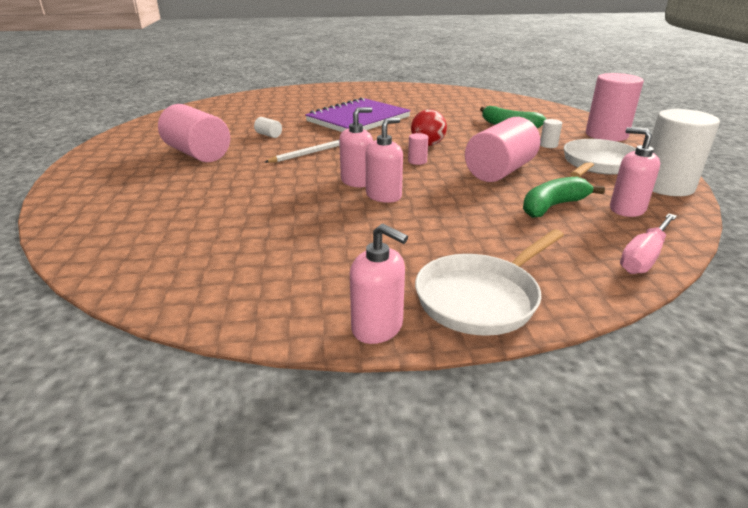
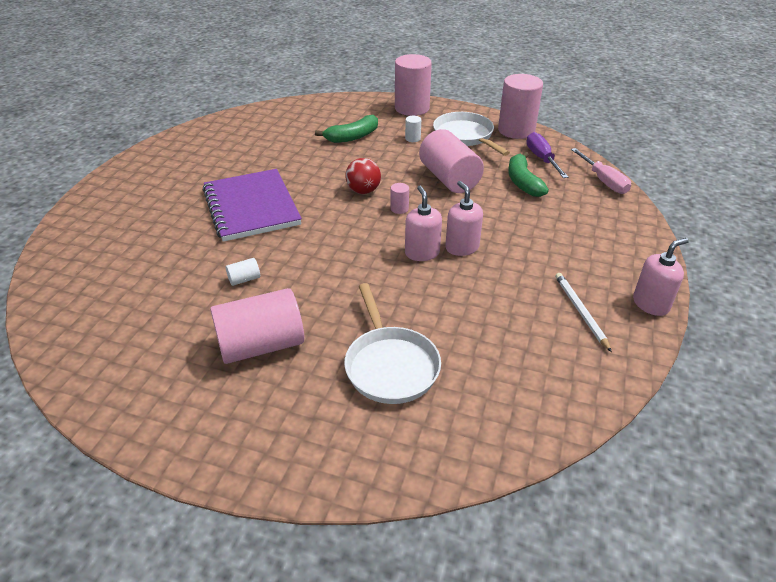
camera: 65 degrees left, 10 degrees up
(309, 153) = (329, 264): white pencil -> white pencil (580, 311)
(481, 298) = (629, 254): white pan -> white pan (390, 365)
(626, 209) = (541, 158): pink soap dispenser -> purple screwdriver
(666, 186) = (516, 130): white cylinder -> pink cylinder

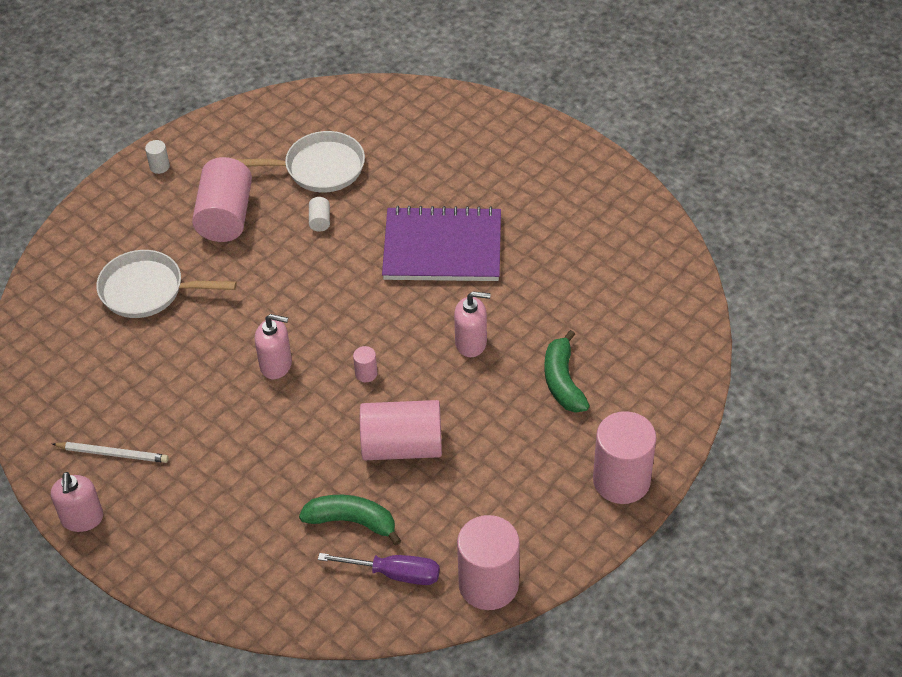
camera: 115 degrees right, 10 degrees up
(363, 191) = (422, 352): red ball -> none
(412, 138) = (525, 446): white cylinder -> white cylinder (159, 166)
(462, 247) = (264, 402): pink soap dispenser -> pink soap dispenser (471, 343)
(465, 136) = (502, 511): white pan -> white pan (319, 168)
(604, 181) = (302, 615): pink screwdriver -> none

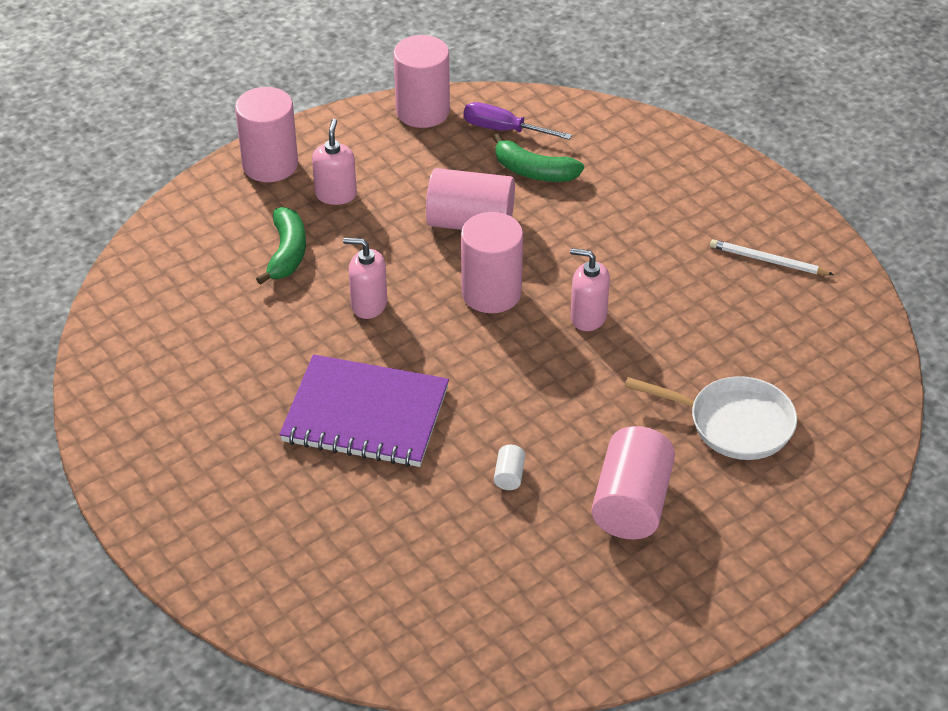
camera: 170 degrees left, 5 degrees down
(82, 519) = (795, 211): pink soap dispenser -> pink soap dispenser (336, 194)
(159, 166) = (719, 596): white cylinder -> none
(319, 168) = (496, 552): white pan -> none
(366, 373) = (491, 293): pink cylinder -> pink cylinder, size x2.43

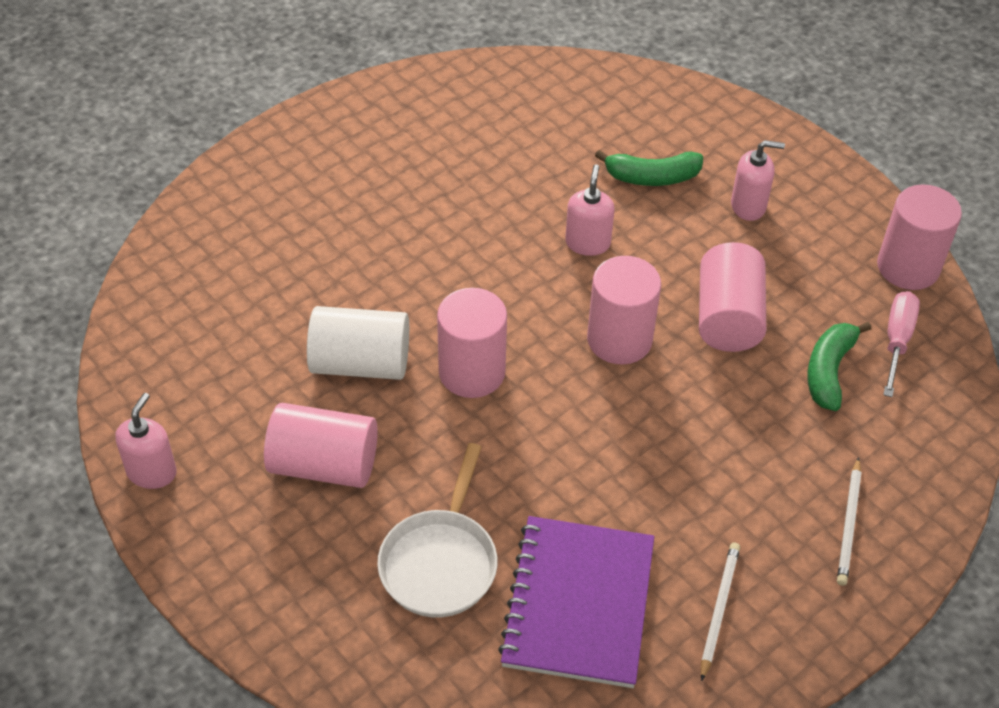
camera: 85 degrees right, 5 degrees up
(270, 165) = (783, 153): pink cylinder -> pink cylinder (472, 372)
(365, 415) = (436, 251): purple notebook -> purple notebook (578, 603)
(502, 129) = (897, 340): purple screwdriver -> pink screwdriver
(509, 476) = (360, 363): white cylinder -> white cylinder, size x2.43
(588, 317) = (594, 425): pink soap dispenser -> pink soap dispenser (152, 472)
(686, 182) = (849, 524): none -> white pencil

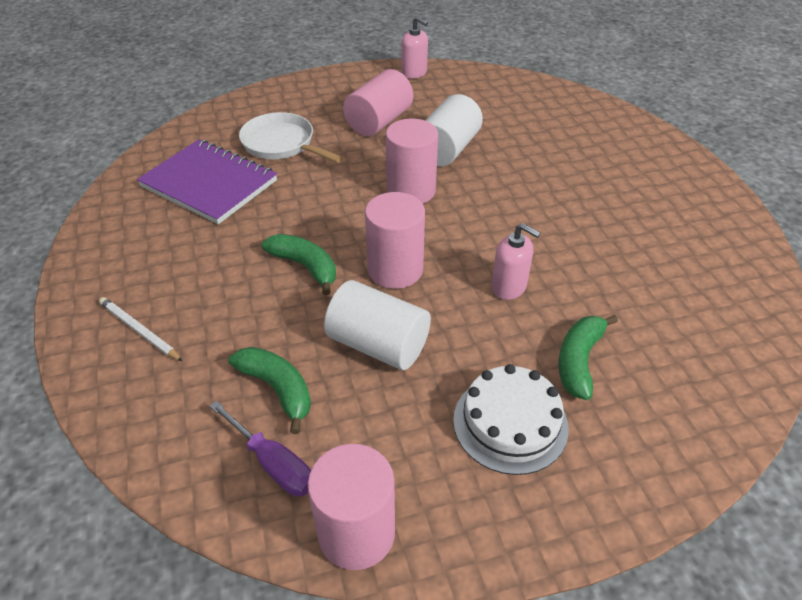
camera: 115 degrees right, 5 degrees down
(664, 421) = (305, 266): none -> green banana
(718, 609) = (148, 237): white pencil -> none
(728, 317) = (378, 344): pink cylinder -> white cylinder
(748, 206) = (510, 423): pink soap dispenser -> white cake
(897, 340) = (273, 464): pink screwdriver -> purple screwdriver

